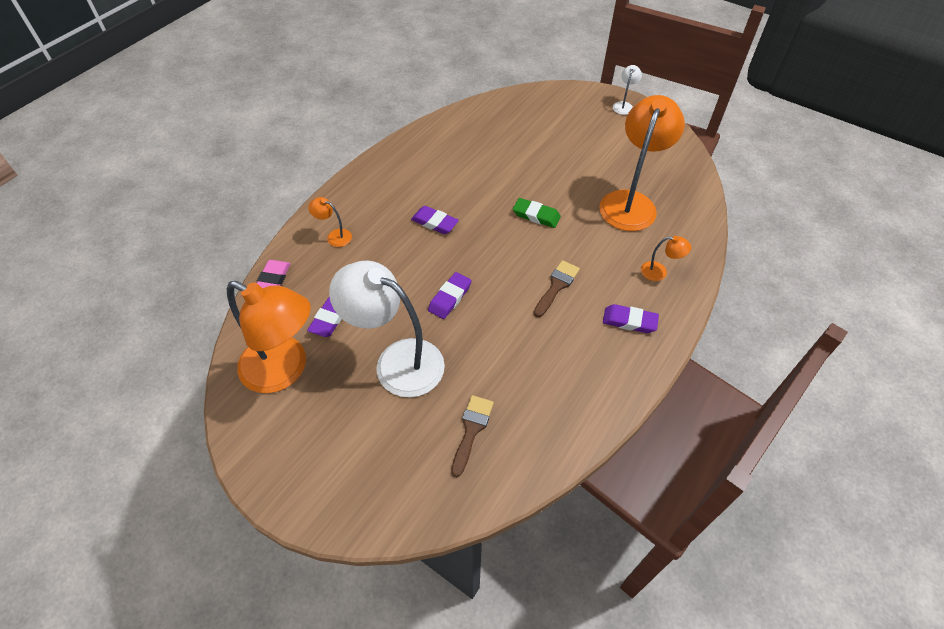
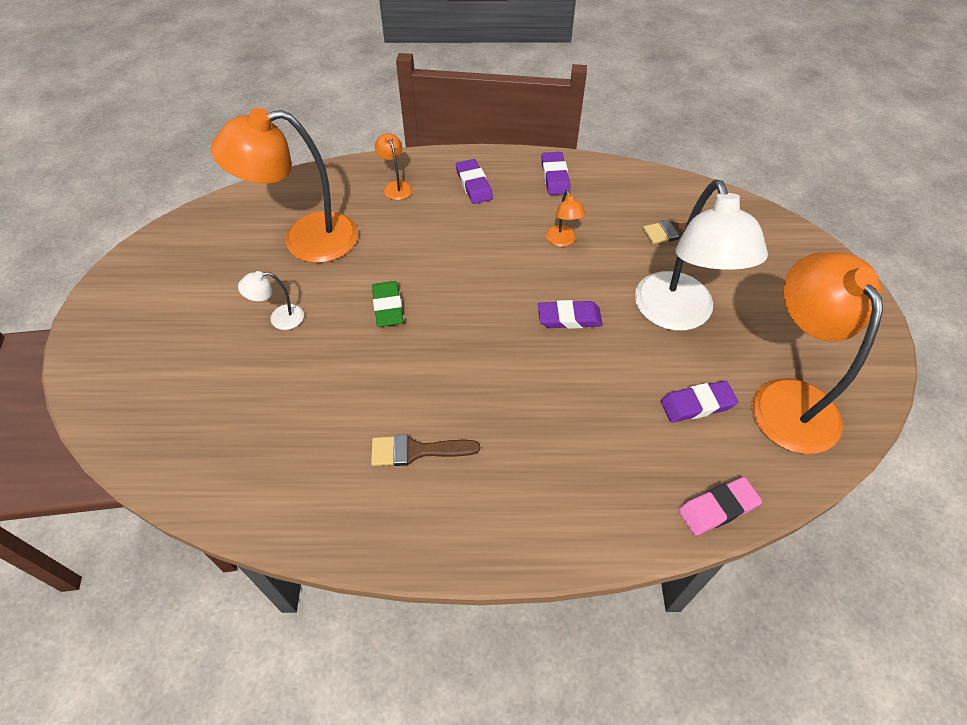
camera: 125 degrees left, 0 degrees up
(334, 236) = (593, 493): orange lamp -> orange lamp (562, 241)
(434, 222) = (477, 396): purple eraser -> purple eraser (555, 177)
(556, 286) = (477, 246): brown brush -> brown brush (416, 451)
(623, 105) = (100, 316): white lamp -> white lamp (279, 318)

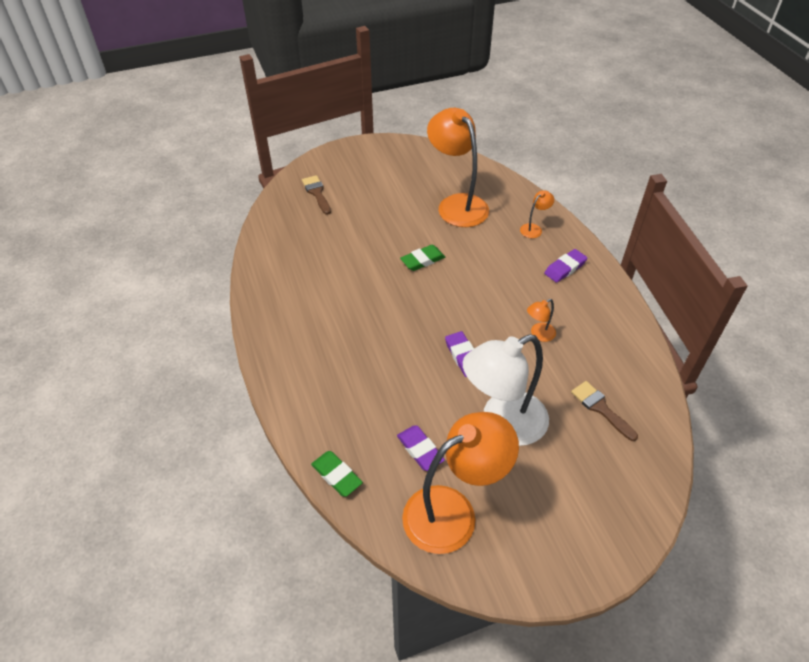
camera: 70 degrees right, 5 degrees down
(279, 318) = (388, 217): white lamp -> none
(416, 451) = (321, 307): brown brush -> brown brush (317, 193)
(555, 177) = (608, 313): purple eraser -> none
(717, 508) = (336, 475): pink eraser -> green eraser

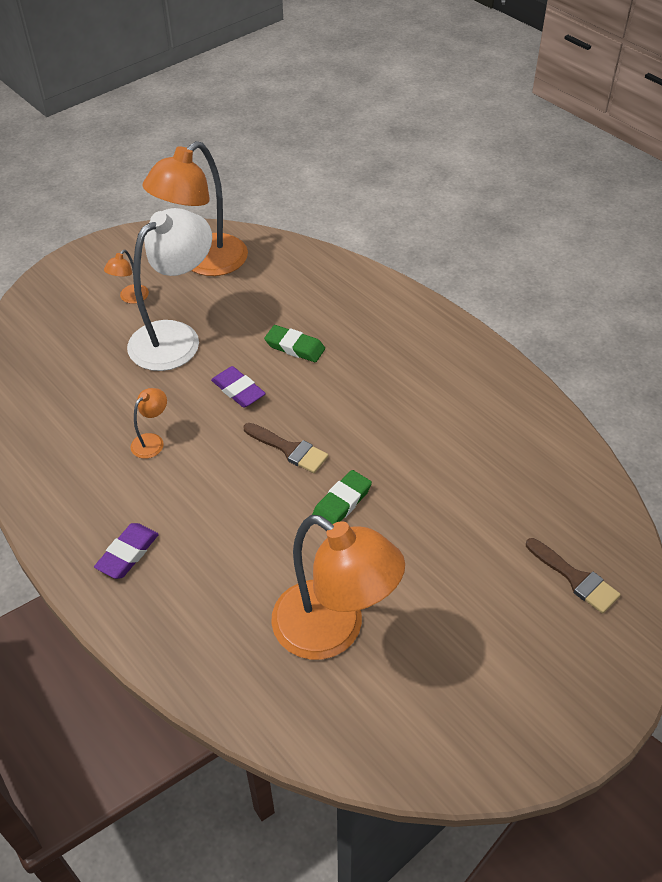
camera: 160 degrees right, 0 degrees up
(336, 475) = (318, 260): green eraser -> green eraser (295, 347)
(420, 450) = (251, 296): purple eraser -> none
(534, 228) = (188, 618): orange lamp -> orange lamp (130, 298)
(601, 408) = (71, 379): brown brush -> brown brush (289, 449)

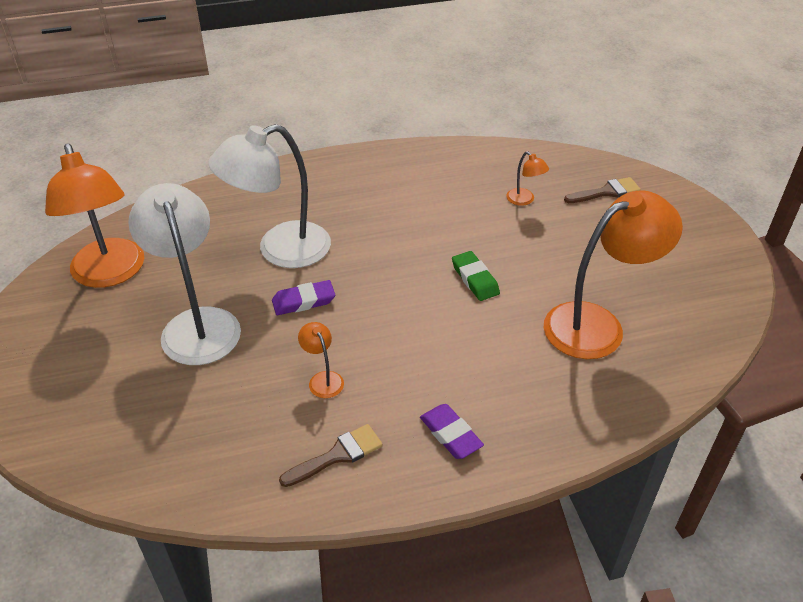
camera: 65 degrees left, 5 degrees down
(130, 298) = (107, 342): orange lamp -> orange lamp (524, 200)
(289, 449) = (397, 291): brown brush -> brown brush (337, 455)
(295, 347) = (280, 250): green eraser -> white lamp

